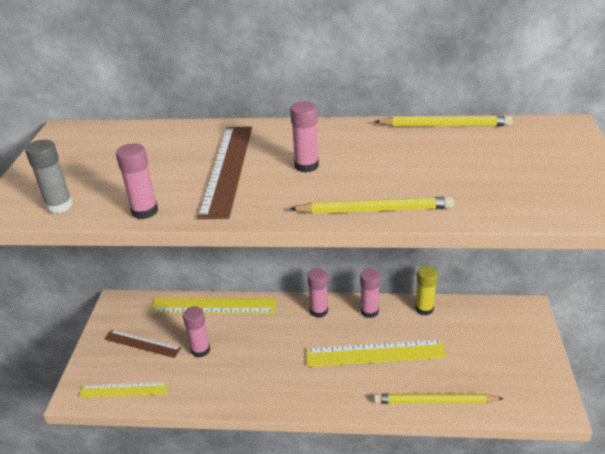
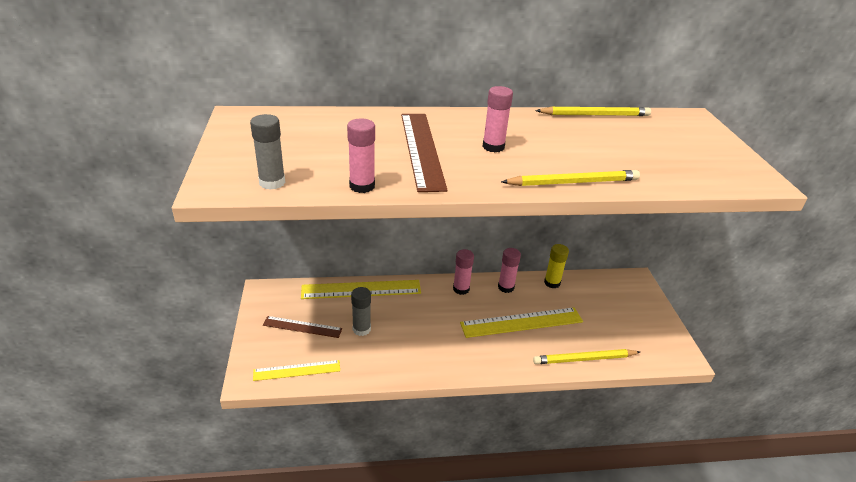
camera: 15 degrees left, 0 degrees up
(200, 350) = (361, 329): pink glue stick -> grey glue stick

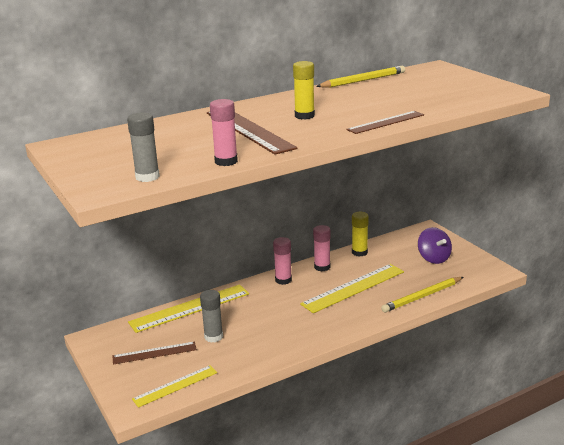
camera: 20 degrees left, 10 degrees down
(493, 147) = (304, 116): pink glue stick -> yellow glue stick
(573, 182) = (386, 122): yellow pencil -> brown ruler
(623, 316) = (433, 258): none -> purple spinning top

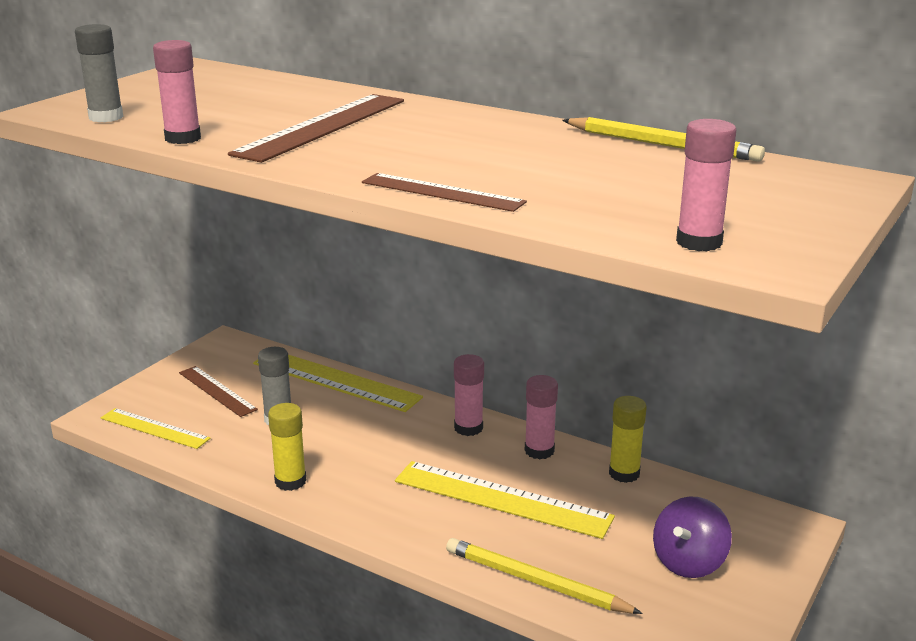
camera: 60 degrees right, 0 degrees up
(304, 116) = (419, 142): yellow glue stick -> yellow glue stick (290, 481)
(484, 96) = (699, 242): none -> pink glue stick

